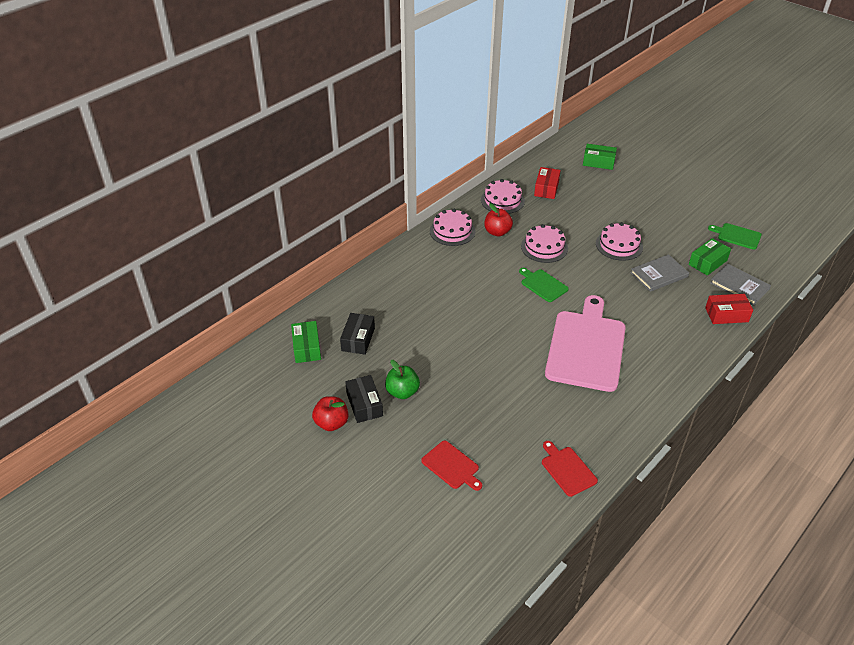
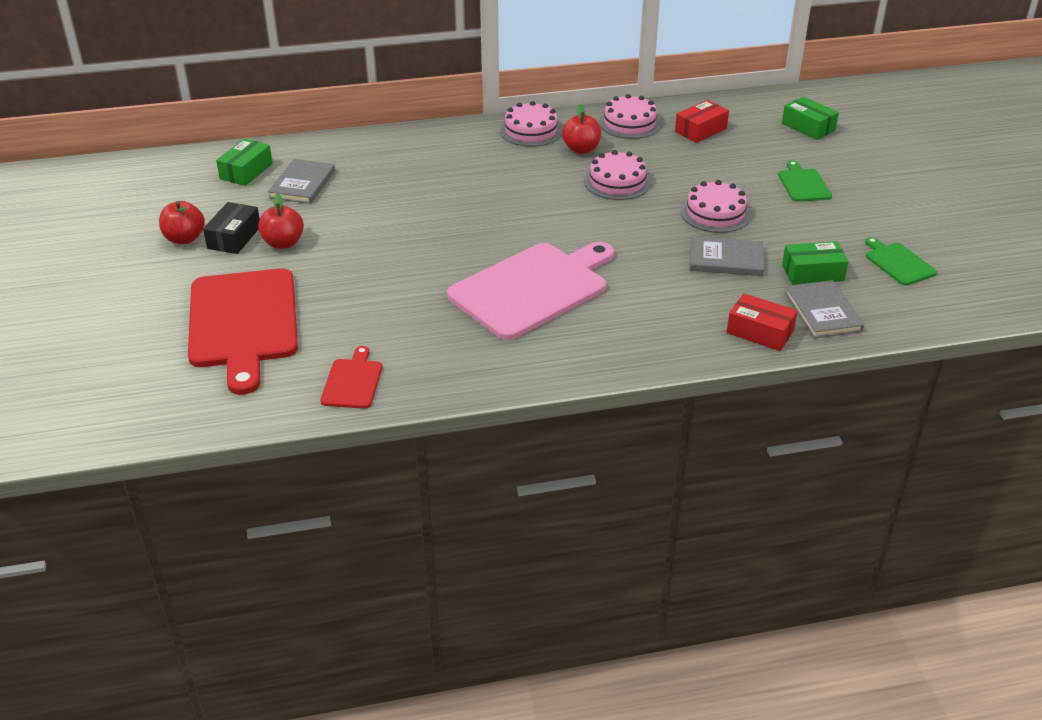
camera: 35 degrees right, 5 degrees down
(358, 339) = (302, 184): black box -> grey book
(402, 392) = (283, 243): green apple -> red apple
(451, 466) = (243, 323): red cutting board -> red cutting board, size x2.19
(543, 285) = (565, 214): green cutting board -> green cutting board (803, 184)

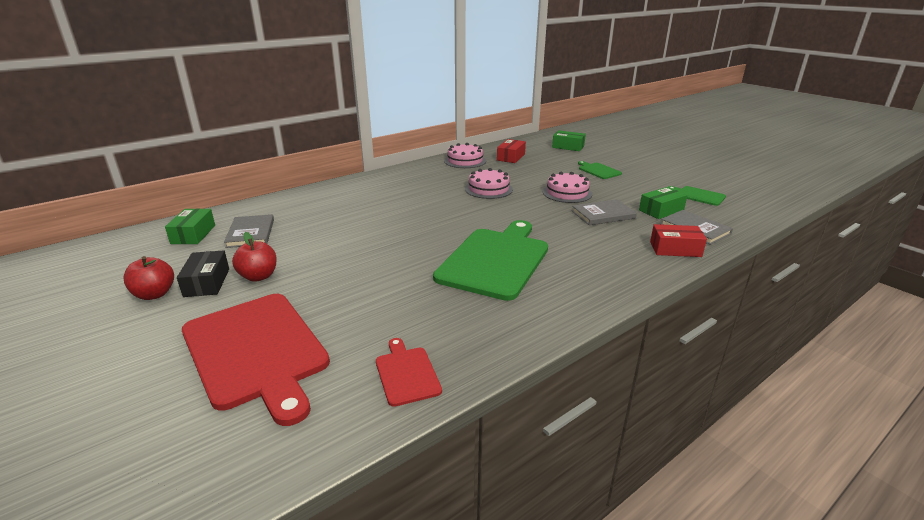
camera: 25 degrees left, 10 degrees down
(531, 131) = (405, 174): pink cake -> none
(532, 288) = (495, 260): pink cutting board -> green cutting board
(581, 149) = (448, 177): red apple -> none

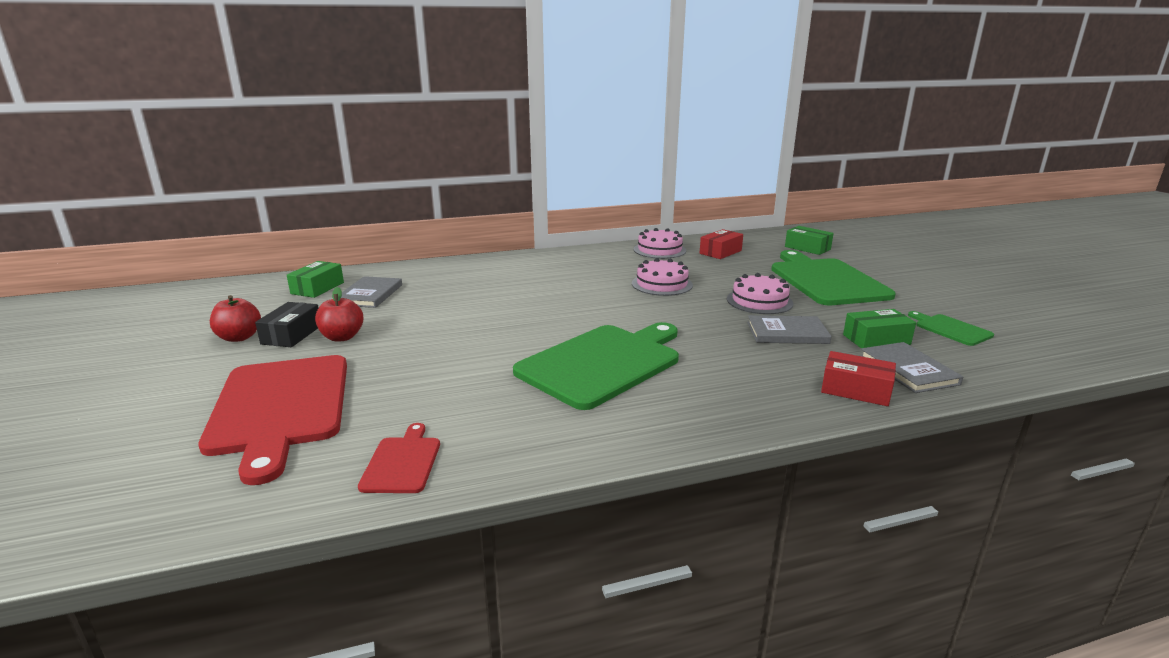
camera: 20 degrees right, 5 degrees down
(598, 170) = (826, 280): green cutting board -> green cutting board, size x2.19

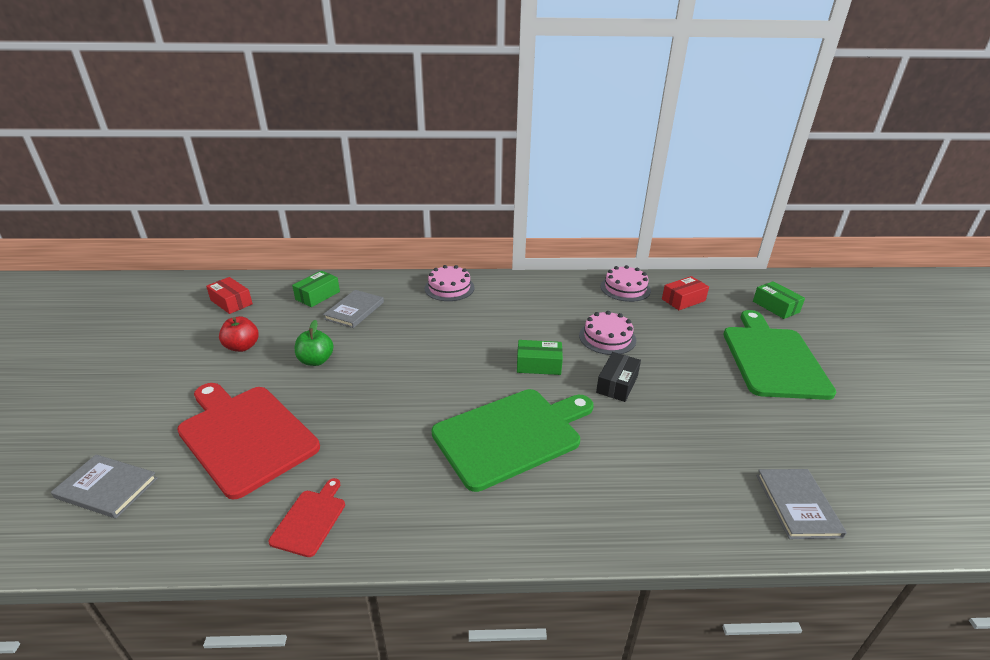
camera: 15 degrees right, 10 degrees up
(280, 407) = (245, 435): red cutting board -> red cutting board turned 135 degrees clockwise
(292, 334) = (280, 350): black box -> black box (617, 384)
(342, 337) = (316, 360): red apple -> green apple
(759, 301) = (691, 378): pink cake -> pink cake (449, 288)
(787, 333) = (698, 428): grey book -> grey book (107, 488)
(855, 390) = (730, 521): red box -> red box (231, 302)
(876, 339) = (785, 455): green box -> green box (538, 365)
(950, 329) = (873, 455): green cutting board -> none

